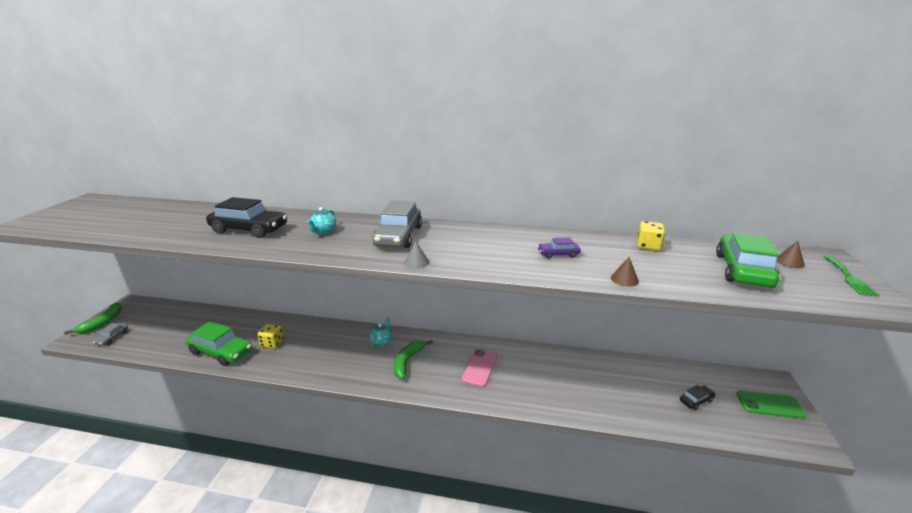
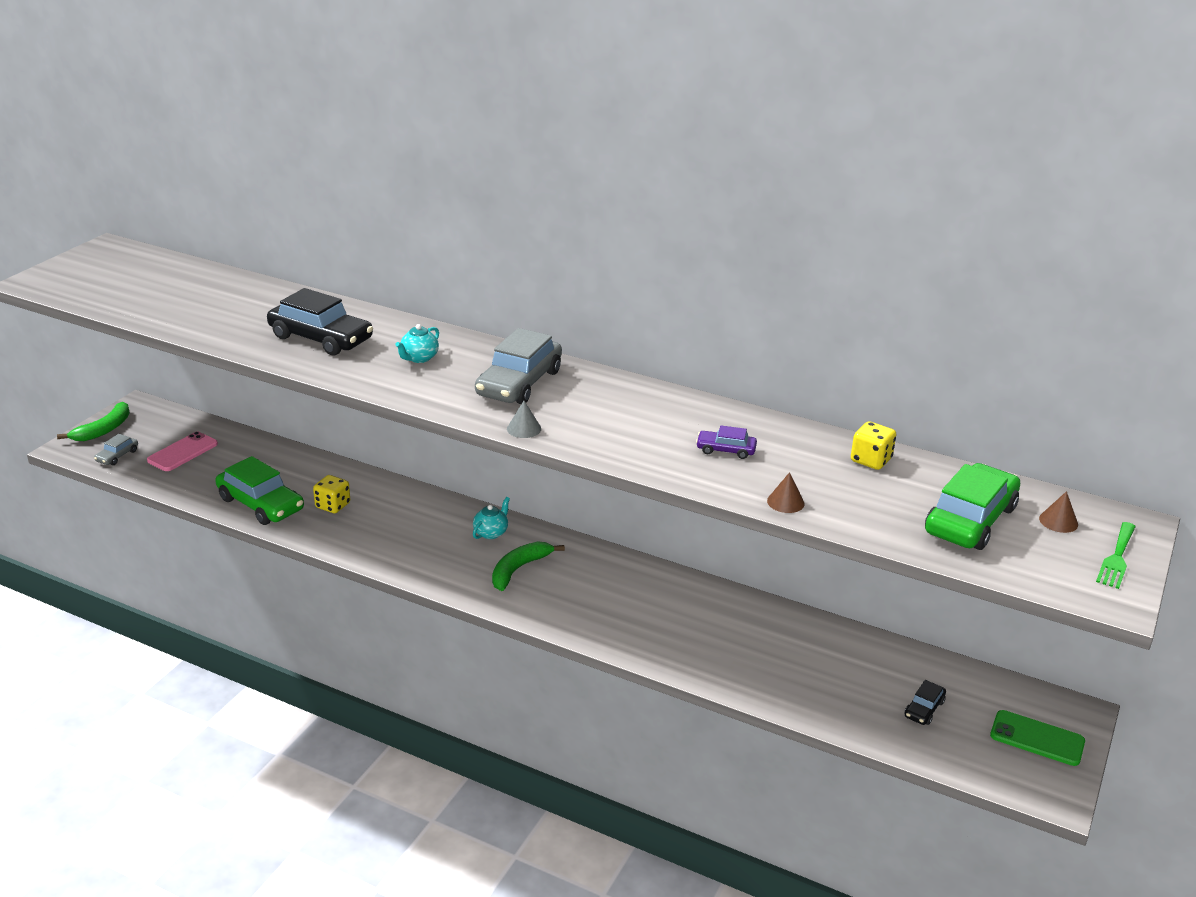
camera: 15 degrees right, 5 degrees up
(479, 368) = (621, 599): pink phone -> pink phone (182, 452)
(696, 400) = (924, 709): black car -> black car turned 135 degrees clockwise

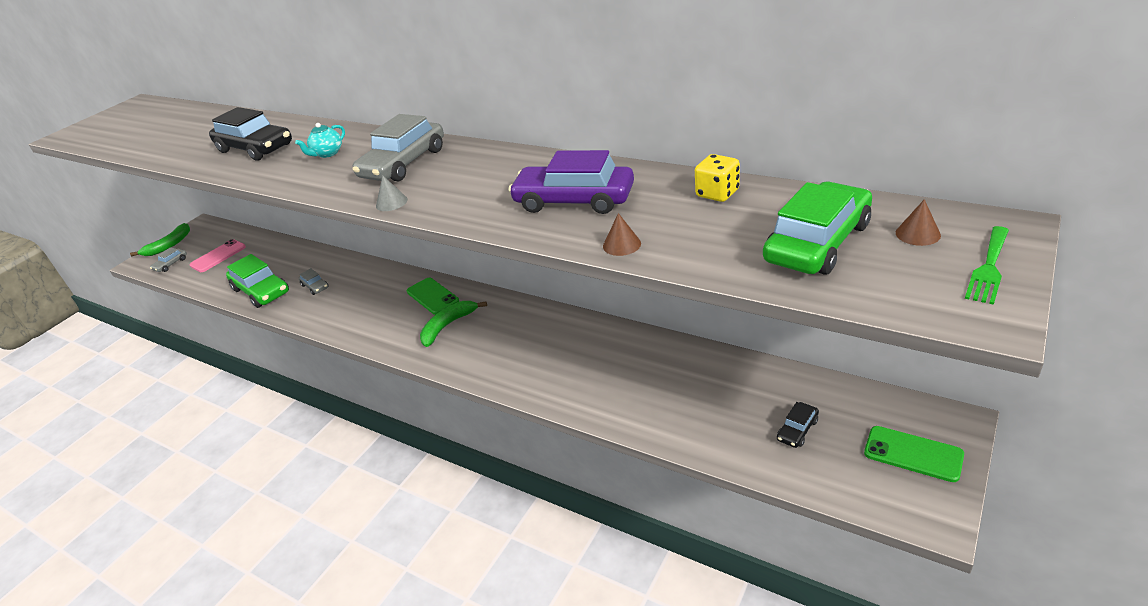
camera: 10 degrees right, 5 degrees up
(333, 505) = (315, 286): yellow dice -> grey car
(491, 533) = (433, 296): turquoise teapot -> green phone
(726, 450) = (574, 200): purple car -> purple car, size x2.07

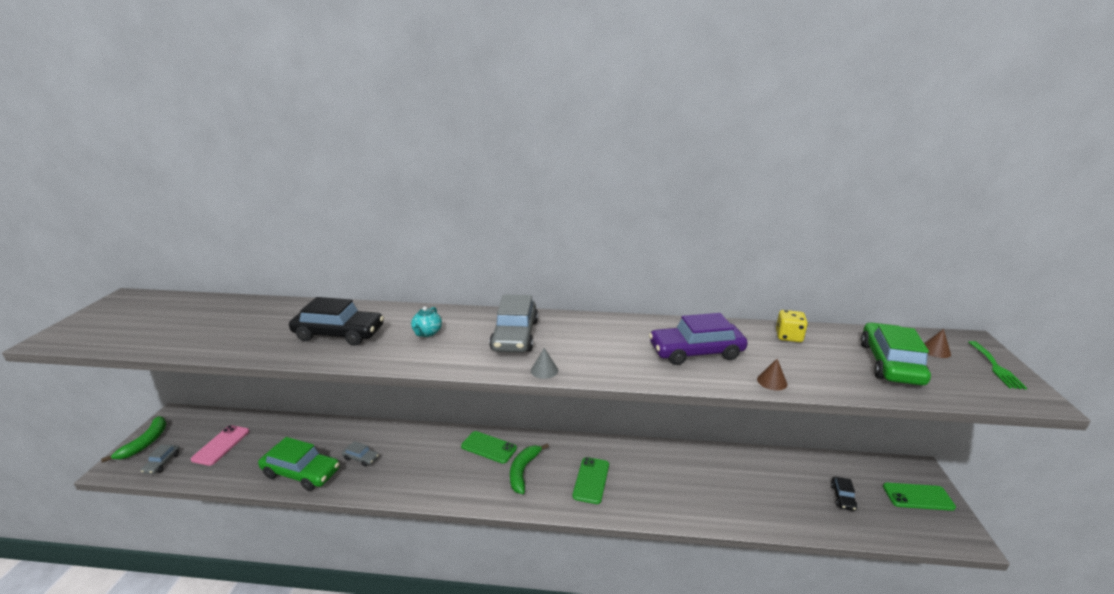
camera: 30 degrees left, 10 degrees down
(508, 348) = (591, 480): none -> green phone

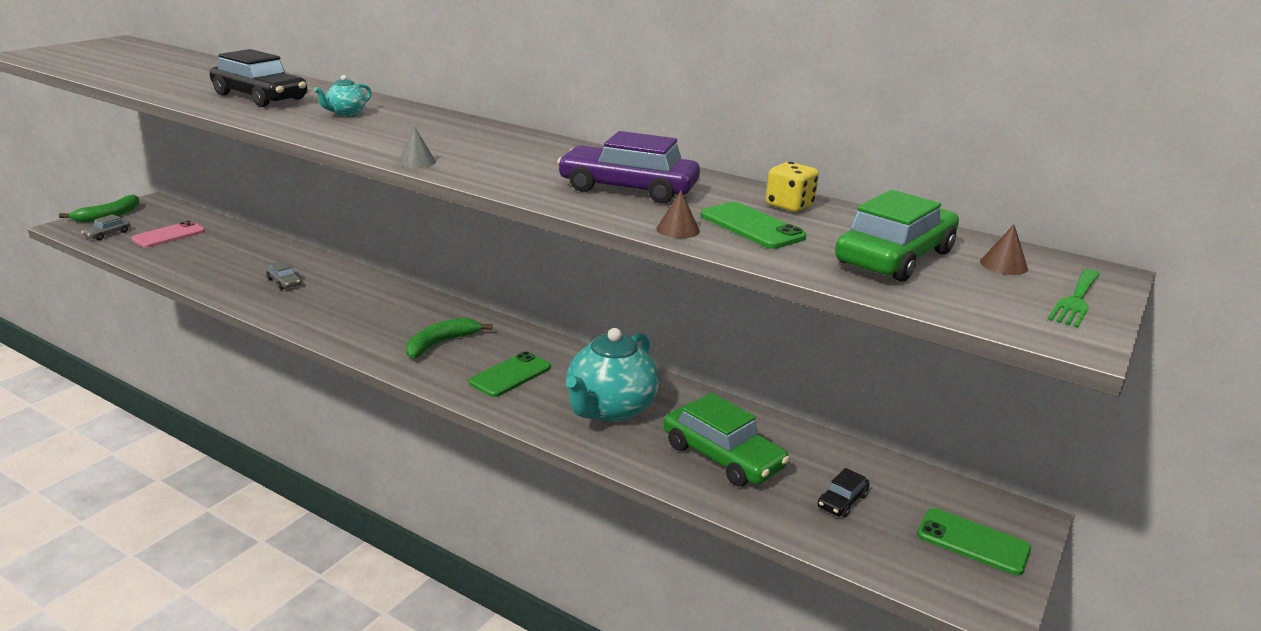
camera: 25 degrees right, 0 degrees up
(301, 473) = (216, 276): green car -> green car (722, 456)
(489, 447) = (427, 312): green phone -> green phone (752, 226)
(515, 335) = (435, 133): grey car -> none
(672, 483) = (610, 409): none -> turquoise teapot

